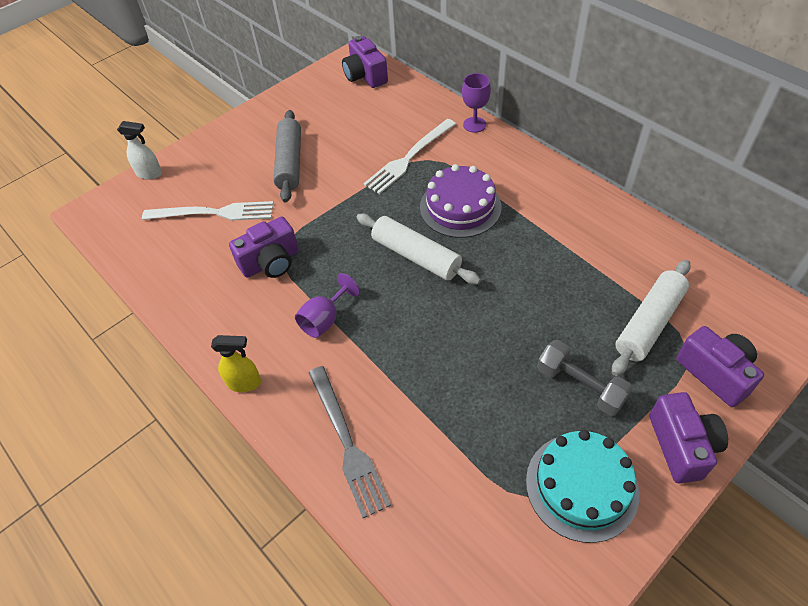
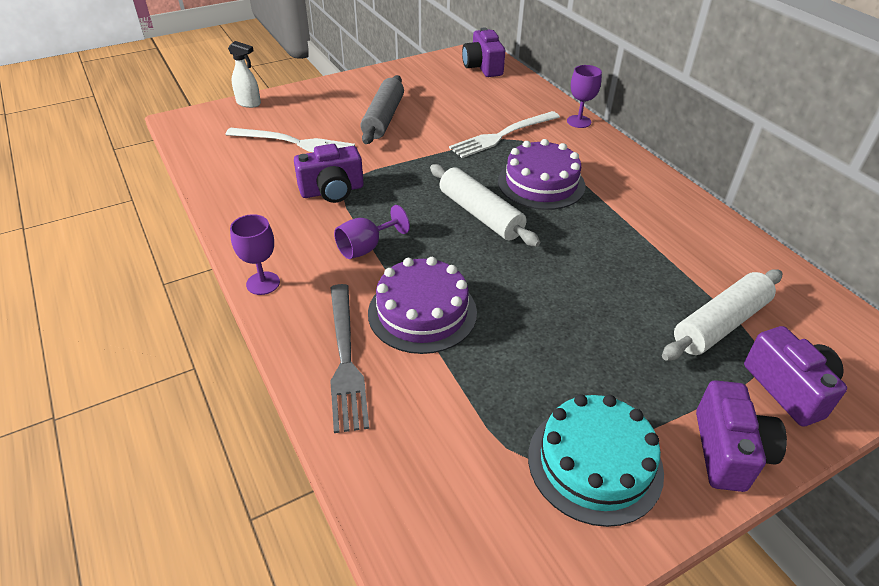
camera: 10 degrees right, 10 degrees down
(244, 383) = (263, 283): yellow spray bottle -> purple goblet
(397, 376) = (422, 312): none -> purple cake
(580, 386) = (622, 365): grey dumbbell -> none

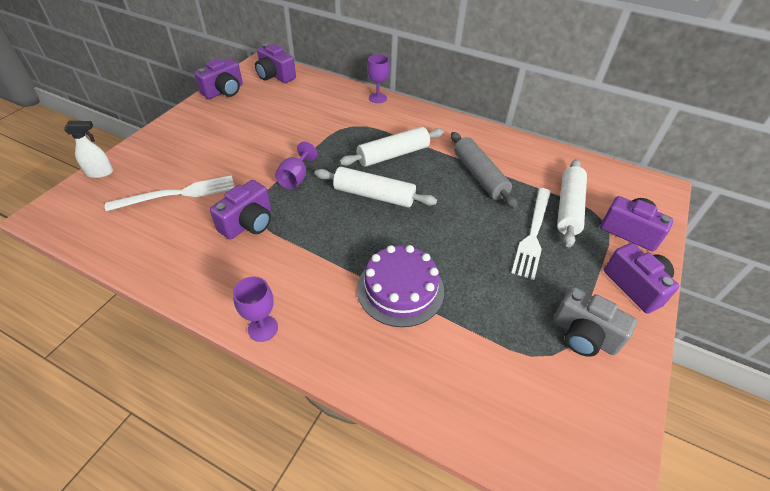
camera: 35 degrees left, 5 degrees up
(345, 359) = (380, 354): grey fork -> none
(366, 247) = (317, 258): purple goblet -> purple goblet (296, 178)
(383, 118) = (235, 144): grey rolling pin -> grey rolling pin (479, 176)
(417, 67) = (224, 91): none -> purple camera
(502, 135) = (336, 127): white fork -> white fork (533, 234)
(541, 183) = (393, 154): purple cake -> white rolling pin
(595, 463) = (583, 335): turquoise cake -> grey camera

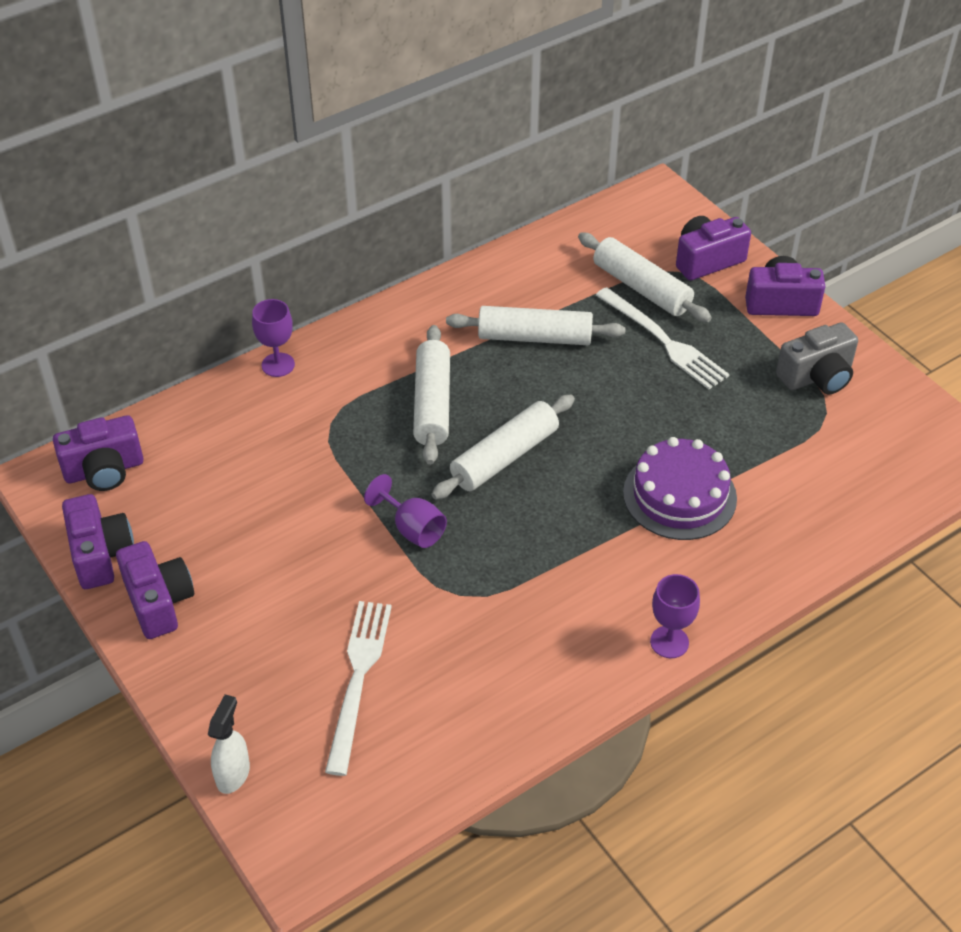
camera: 60 degrees left, 0 degrees up
(248, 223) = (477, 609): purple camera -> purple camera (158, 602)
(479, 176) = (535, 337): grey rolling pin -> white rolling pin

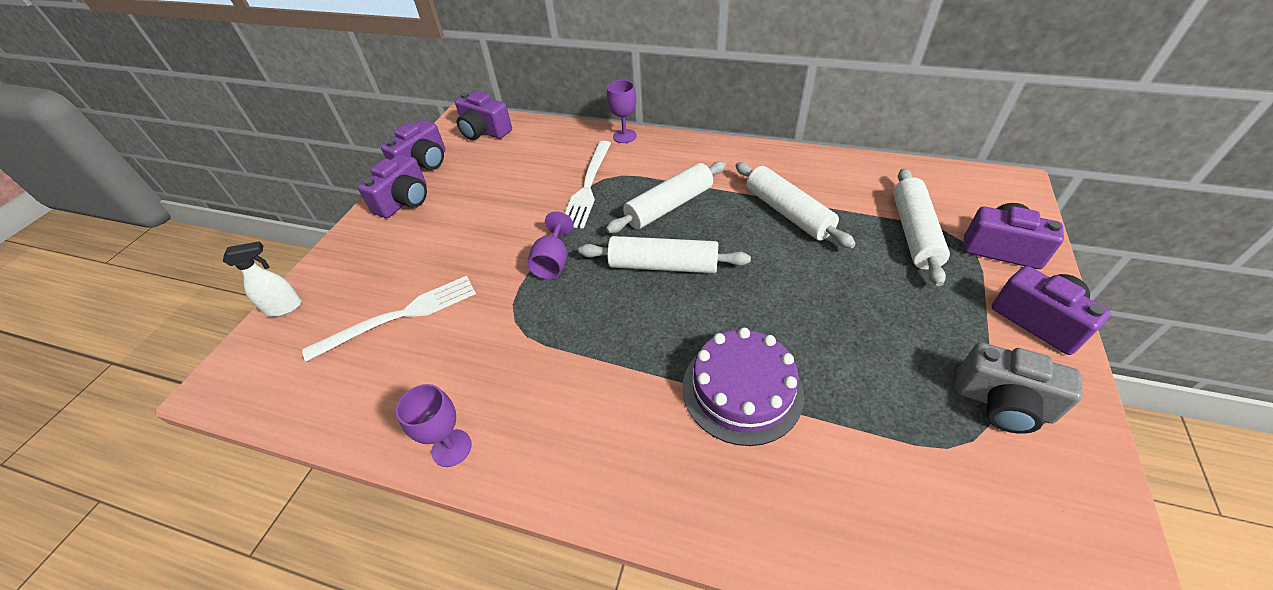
camera: 55 degrees right, 0 degrees up
(663, 341) = (883, 276): white fork -> white fork (588, 186)
(669, 642) = (574, 489): purple goblet -> purple goblet (451, 448)

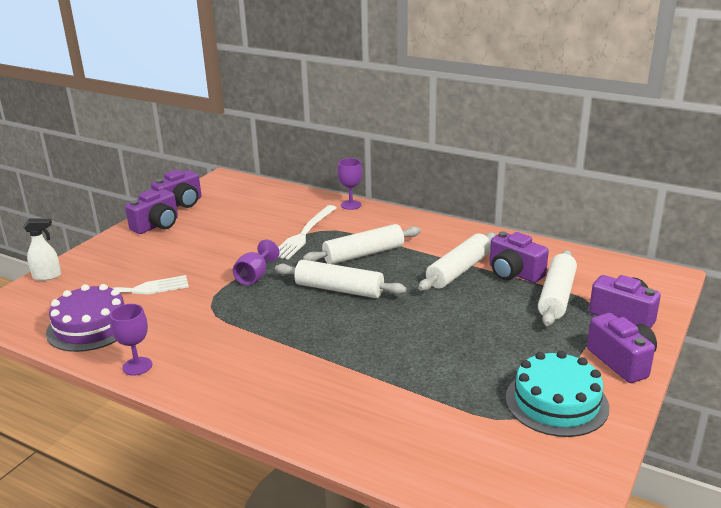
camera: 10 degrees right, 20 degrees down
(484, 131) = (237, 188): purple camera -> purple camera (514, 273)
(742, 390) = (360, 366): purple cake -> purple cake (91, 326)
(787, 213) = (458, 270): white rolling pin -> white rolling pin turned 60 degrees clockwise
(1002, 403) = (556, 402): grey camera -> turquoise cake

